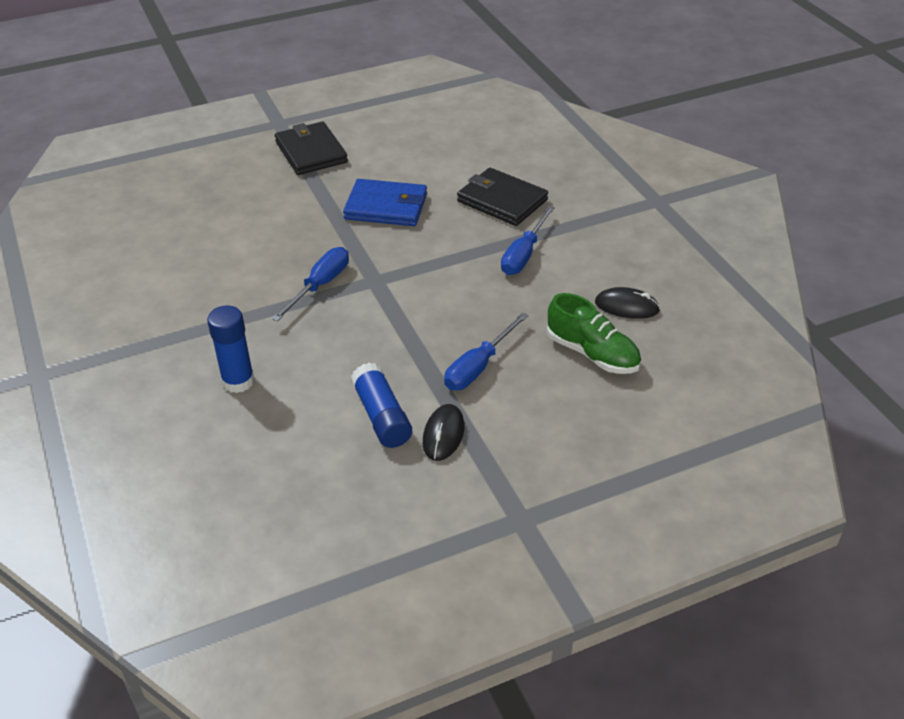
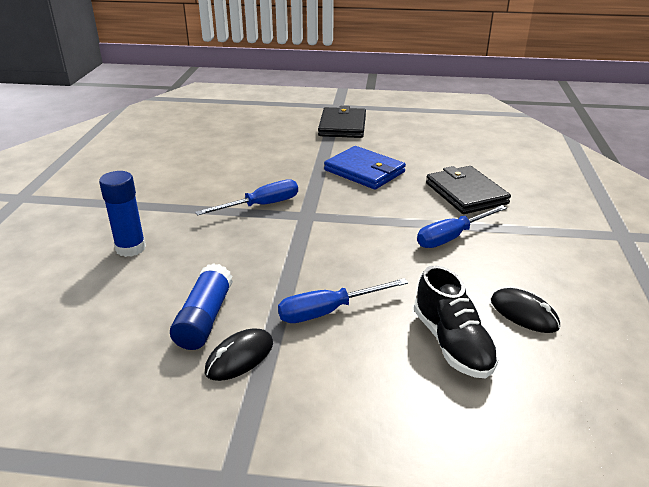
camera: 30 degrees right, 10 degrees down
(592, 353) = (452, 343): green shoe -> black shoe

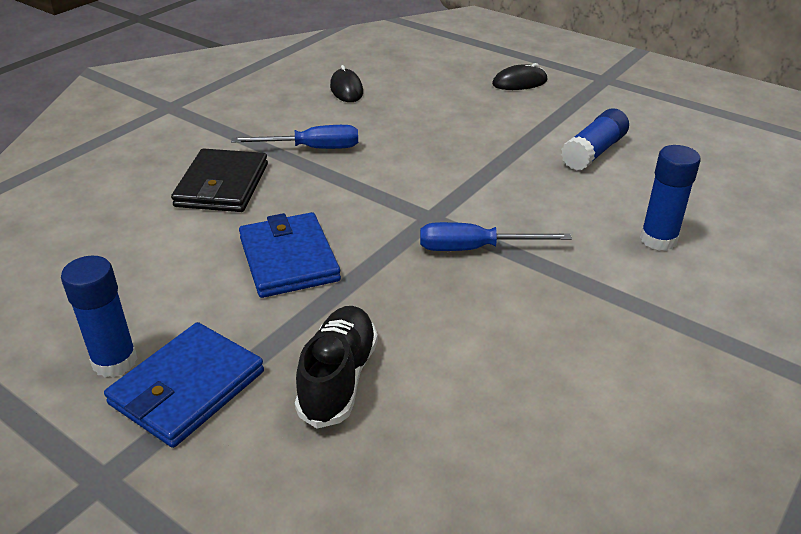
camera: 150 degrees left, 5 degrees up
(239, 357) = (575, 122): black mouse -> black mouse (519, 82)
(328, 311) = (487, 129): blue screwdriver -> none
(342, 126) = (187, 388): black wallet -> blue wallet
(383, 124) = (115, 361): none -> blue glue stick
(452, 343) = (418, 90): black shoe -> black shoe (338, 379)

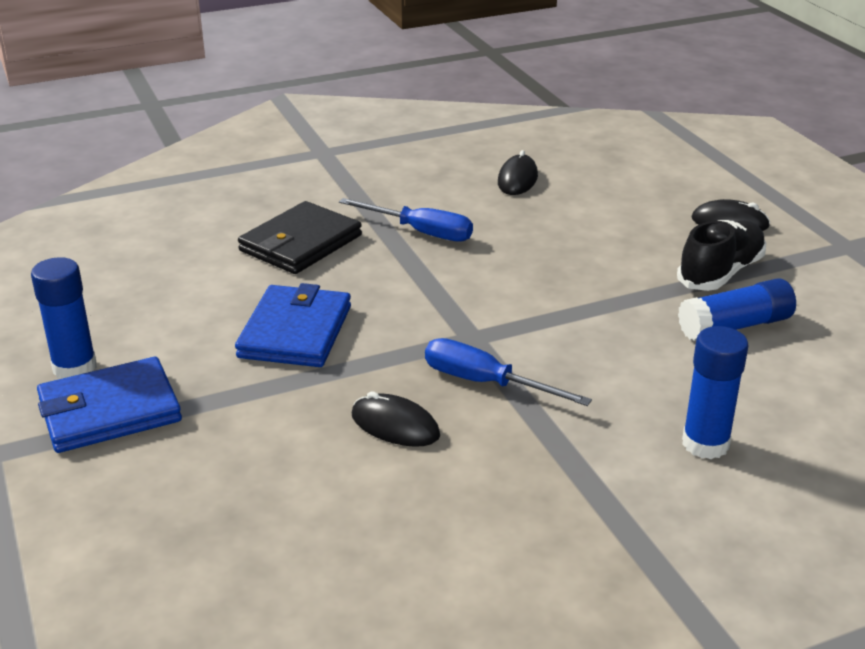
camera: 30 degrees right, 5 degrees down
(338, 379) = (237, 452): black shoe -> black shoe (720, 273)
(442, 306) = (395, 425): none -> black mouse

